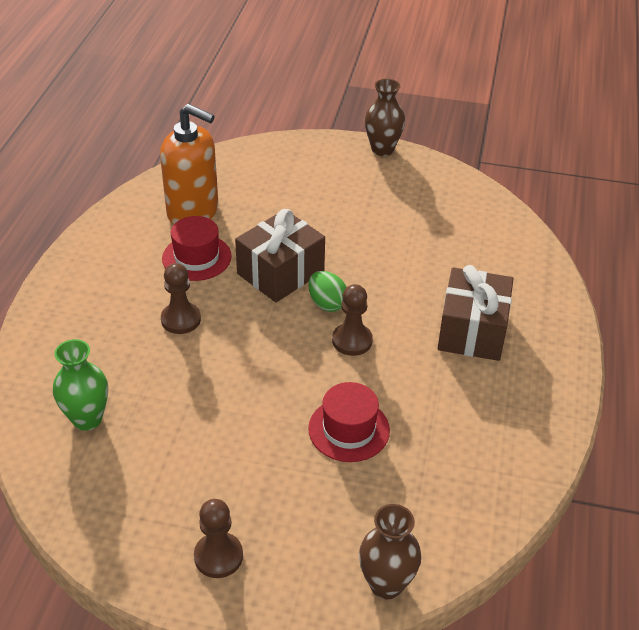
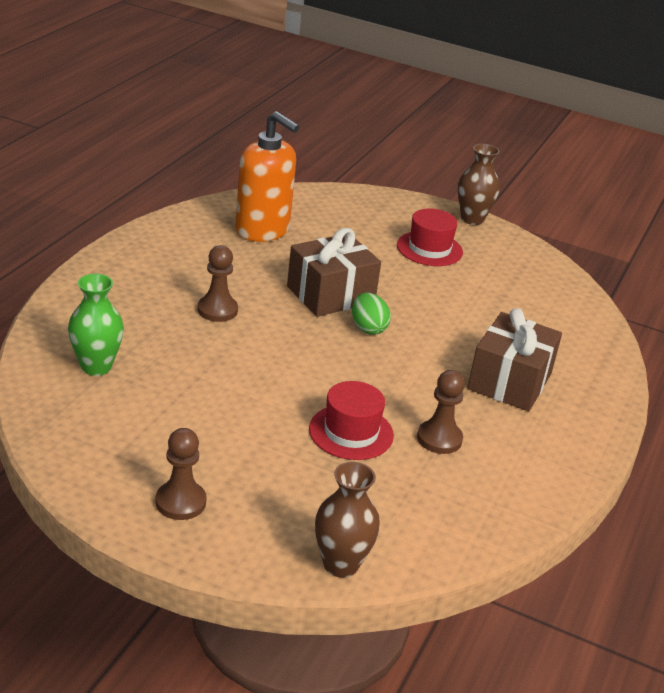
camera: 10 degrees right, 10 degrees down
(196, 257) = (252, 266): red hat -> red hat (429, 249)
(352, 341) = (382, 363): brown pawn -> brown pawn (439, 439)

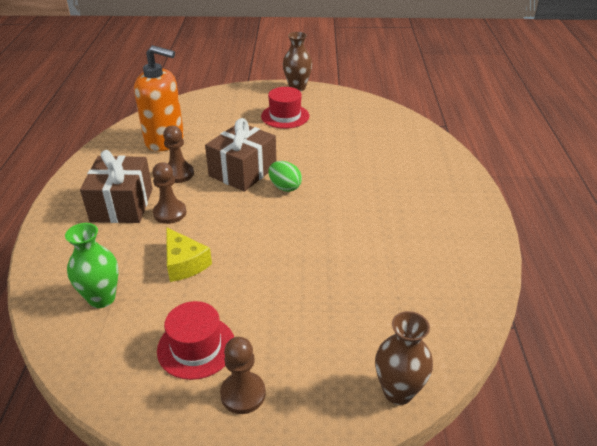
camera: 20 degrees left, 5 degrees up
(200, 365) = (184, 263): none -> yellow cheese
(351, 432) = (328, 273): red hat -> red hat (196, 347)
(439, 439) = (389, 252): brown pawn -> brown pawn (179, 174)
(509, 381) = (401, 191): brown gift -> brown gift (122, 205)

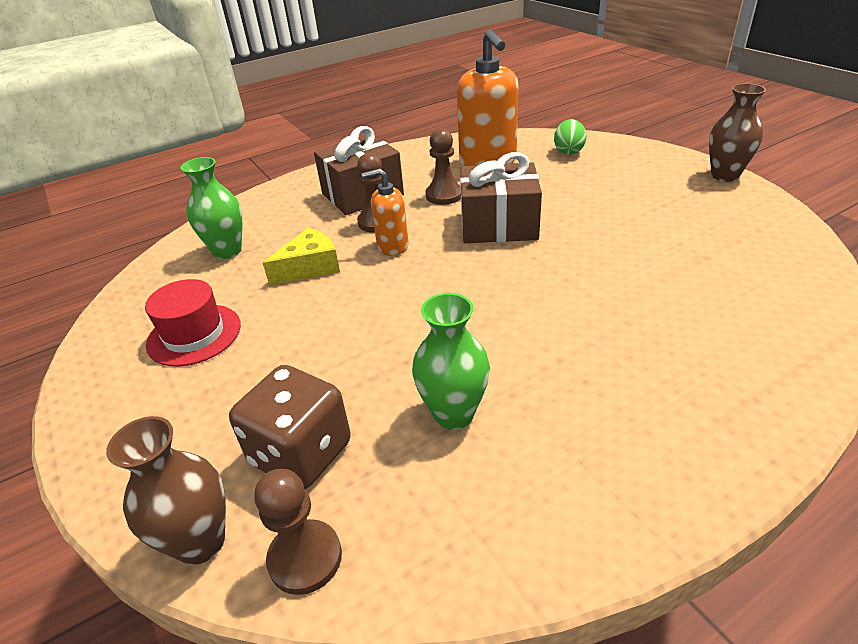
camera: 60 degrees right, 0 degrees up
(184, 263) = (310, 267): yellow cheese -> yellow cheese turned 150 degrees counterclockwise
(208, 219) = (392, 246): none -> orange soap dispenser
(243, 394) = (142, 399): brown pawn -> brown pawn (305, 558)
(285, 116) = (648, 197): red hat -> none
(285, 187) = (507, 264): green egg -> green egg (568, 151)
(365, 328) = (301, 453): none -> brown dice
(385, 261) = (453, 414): none -> green vase

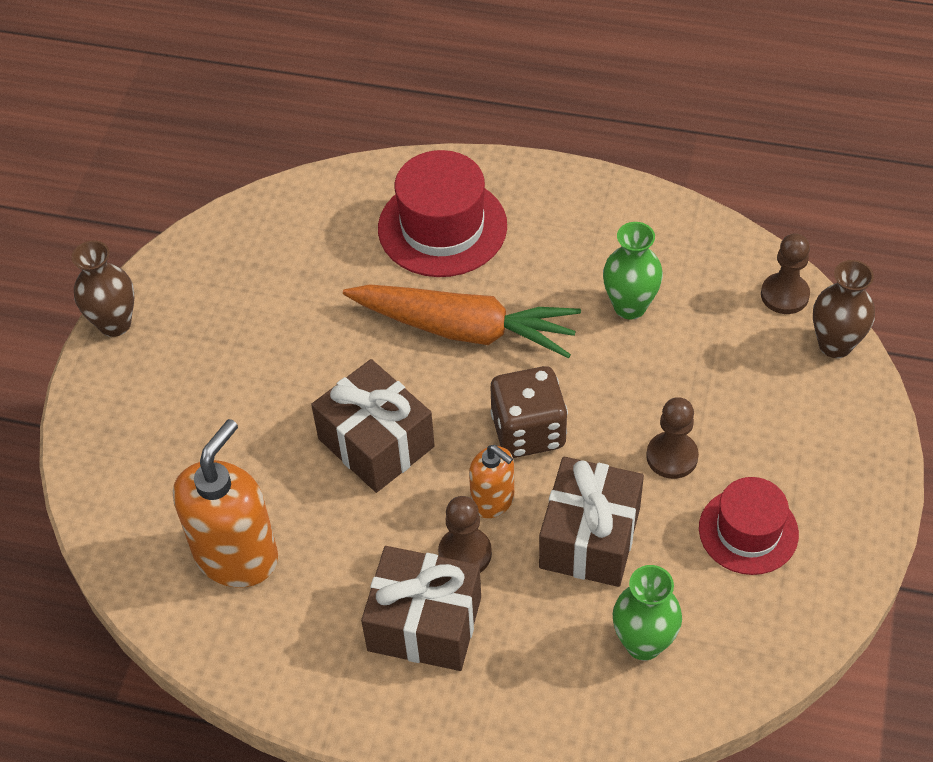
camera: 135 degrees left, 15 degrees up
(301, 453) = (742, 354): brown dice -> brown dice (528, 431)
(310, 267) = (589, 538): yellow cheese -> brown gift
(444, 195) = (356, 537): brown pawn -> brown pawn (672, 456)
(550, 304) = (465, 329): none -> orange carrot
(568, 151) = (143, 491): green egg -> none
(695, 352) = (442, 227): none -> red hat

